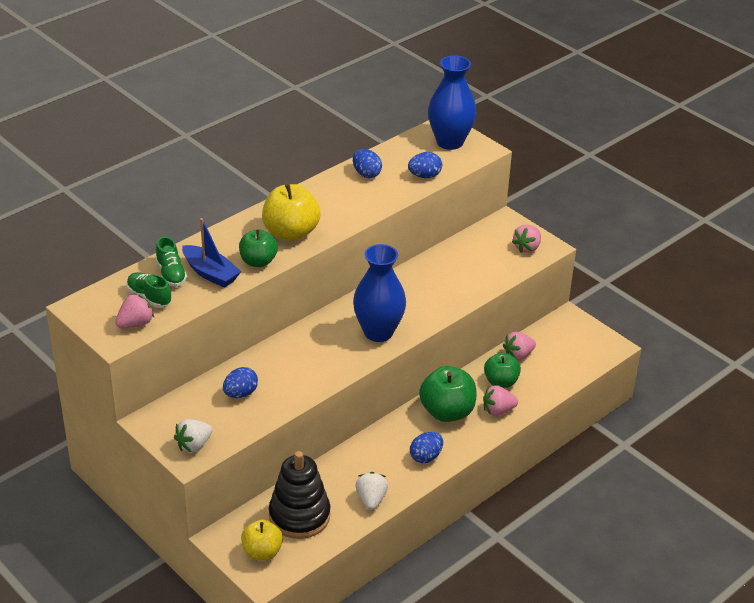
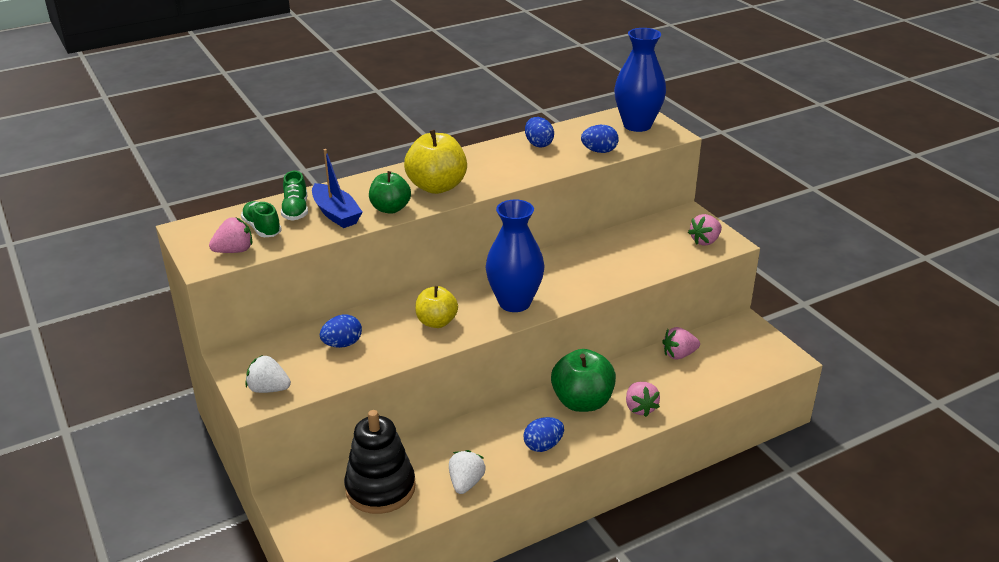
camera: 15 degrees right, 5 degrees down
(194, 445) = (269, 389): white strawberry -> white strawberry turned 45 degrees clockwise
(262, 552) = (323, 521): yellow apple -> yellow apple (436, 322)
(498, 410) = (640, 408): pink strawberry -> pink strawberry turned 105 degrees counterclockwise
(501, 382) = (652, 379): green apple -> none

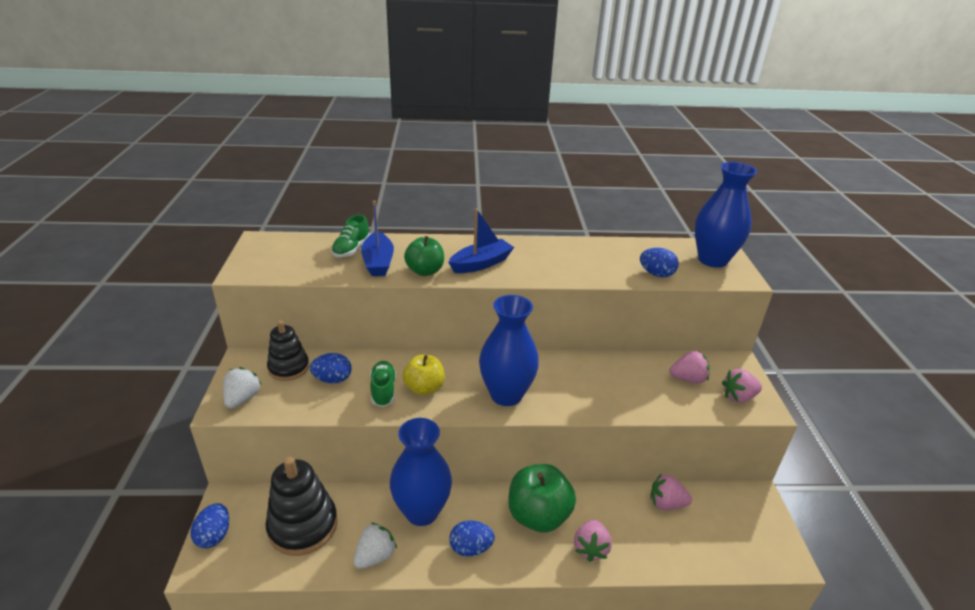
camera: 25 degrees right, 0 degrees up
(234, 251) = (273, 268): pink strawberry -> pink strawberry (688, 379)
(262, 228) = (311, 256): green shoe -> green shoe (383, 390)
(269, 389) = (242, 399): white strawberry -> white strawberry turned 60 degrees clockwise
(288, 349) = (289, 368): none -> black stacking toy
(437, 187) = (481, 264): yellow apple -> blue boat
(480, 437) = (422, 511): none -> blue vase
(538, 144) = (603, 251): blue egg -> blue egg (214, 536)

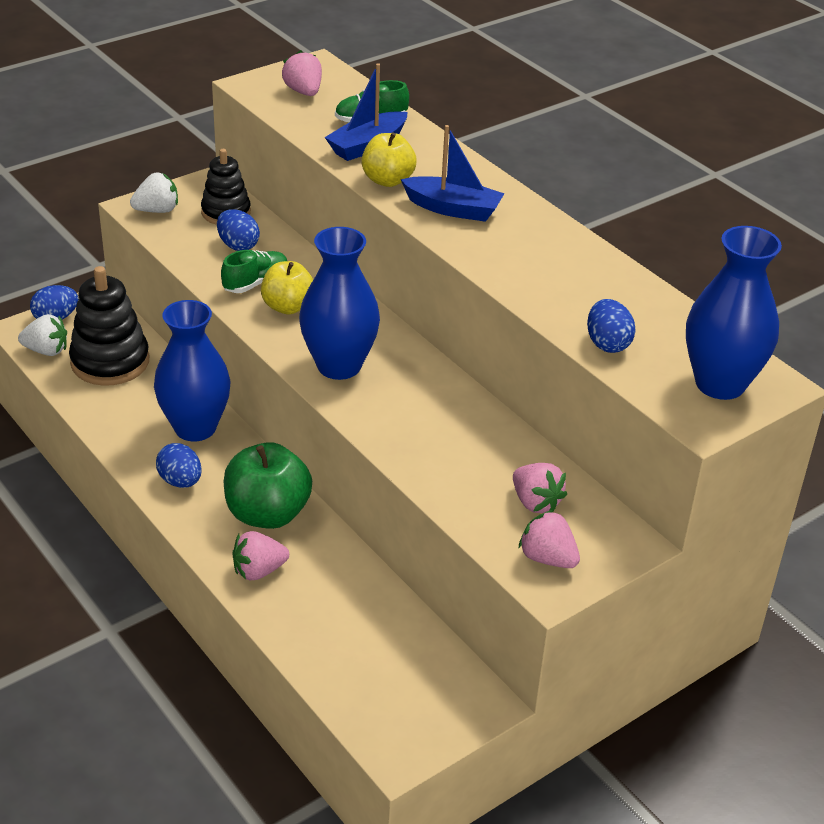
camera: 55 degrees right, 5 degrees up
(375, 556) = (116, 423): white strawberry -> white strawberry (46, 351)
(425, 271) = (388, 180): green apple -> yellow apple
(666, 503) = (386, 615): pink strawberry -> pink strawberry (303, 92)

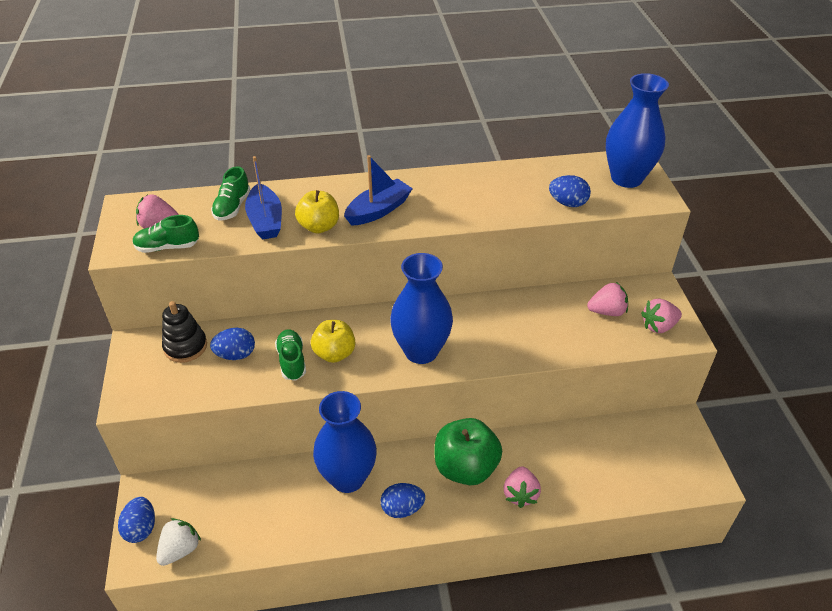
camera: 60 degrees left, 5 degrees up
(110, 362) = (229, 507): black stacking toy -> none
(157, 210) = (144, 388): white strawberry -> none
(277, 107) = (167, 247): none -> green shoe

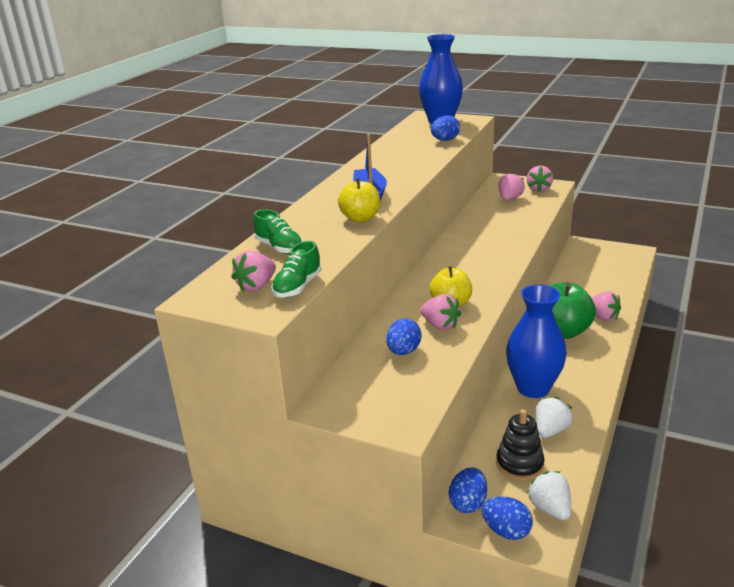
camera: 55 degrees left, 15 degrees down
(185, 347) = (363, 377): black stacking toy -> black stacking toy (519, 464)
(265, 220) = (321, 237): blue boat -> none
(288, 514) = (550, 430): none -> white strawberry
(292, 361) = (440, 325): green shoe -> pink strawberry
(402, 509) = (583, 370): blue egg -> blue egg (468, 503)
(421, 351) = (484, 268): blue vase -> none

